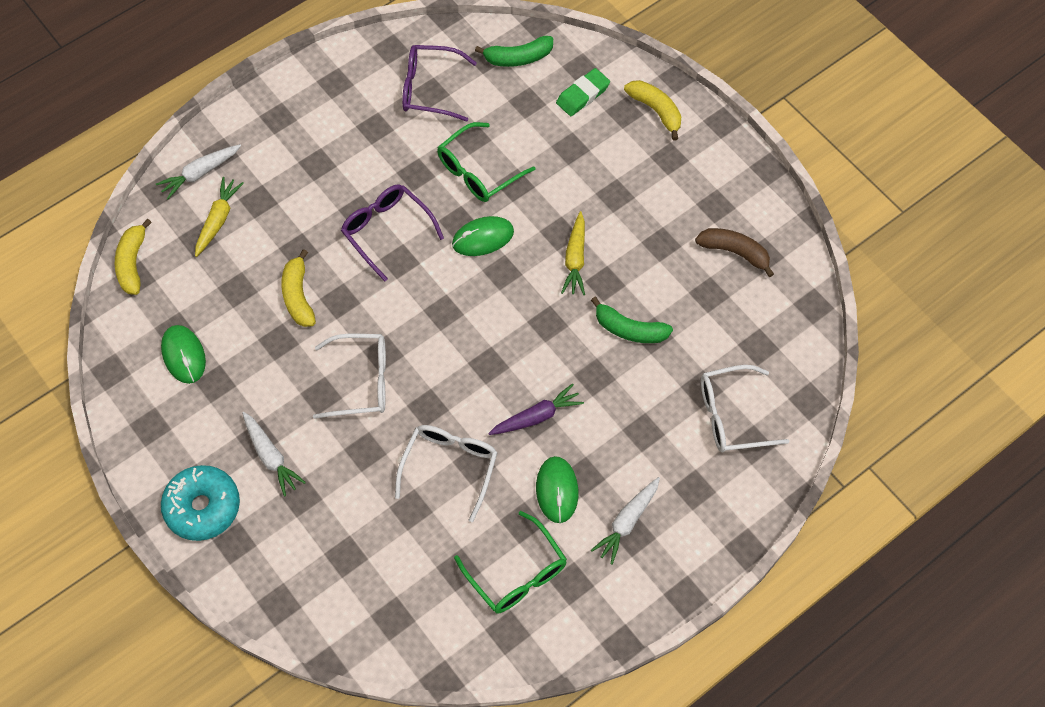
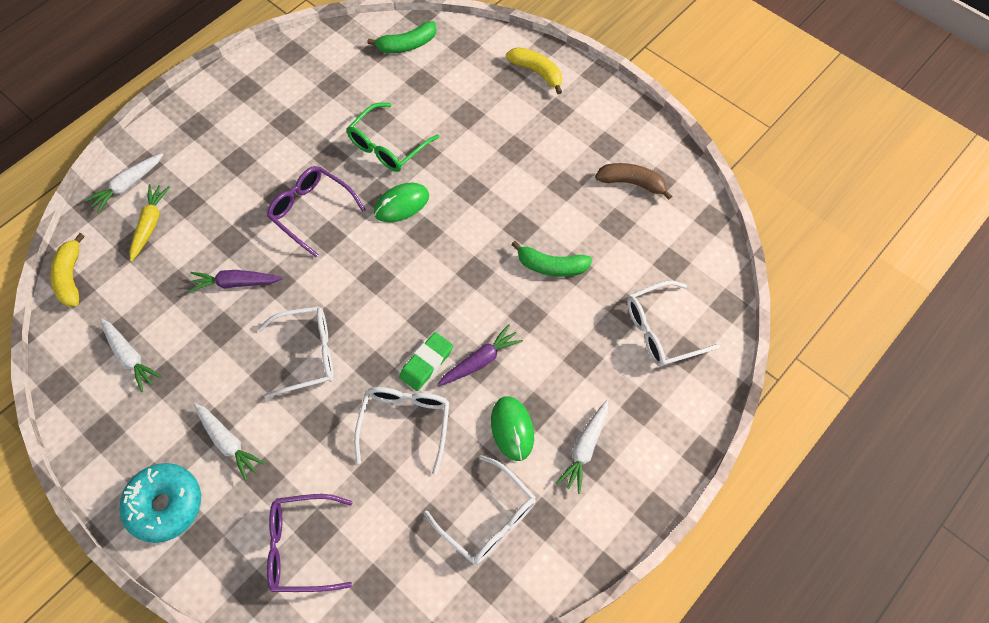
camera: 10 degrees left, 0 degrees up
(183, 355) = (130, 357): green mouse -> white carrot
(298, 296) = (235, 283): yellow banana -> purple carrot
(429, 89) = (332, 81): purple glasses -> purple glasses (301, 546)
(517, 573) = (488, 518): green glasses -> white glasses
(575, 259) = (489, 210): yellow carrot -> none
(583, 95) = (470, 68): green eraser -> green eraser (426, 363)

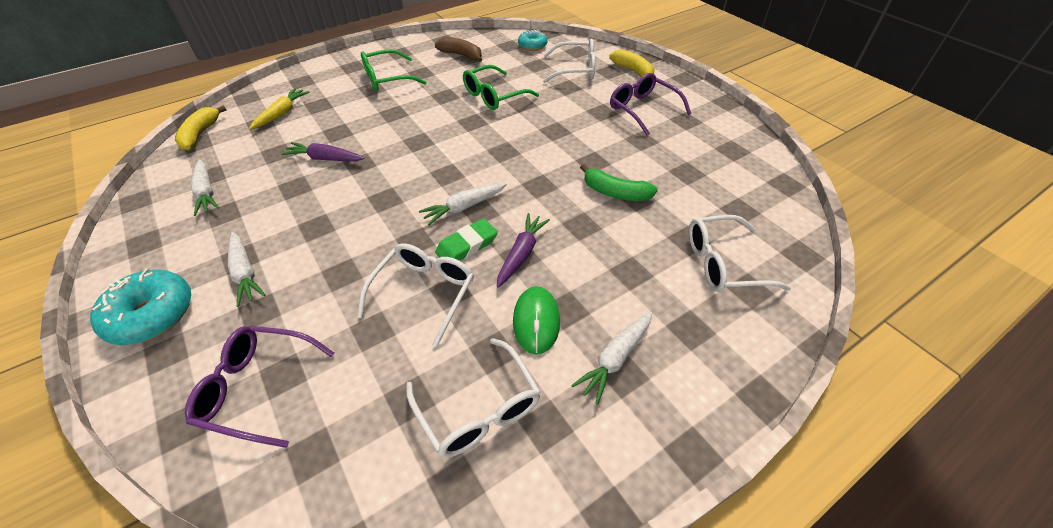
camera: 15 degrees right, 15 degrees down
(128, 185) = (281, 90): white carrot -> white carrot (464, 207)
(249, 141) = (387, 79): none -> green glasses
(307, 354) = (358, 218): white glasses -> white glasses (575, 70)
(311, 211) = (413, 124): purple glasses -> purple glasses (642, 109)
(401, 204) = (491, 131): green mouse -> none
(407, 45) = (532, 46): green banana -> turquoise donut
(480, 361) = (521, 254): purple carrot -> purple carrot turned 45 degrees counterclockwise
(632, 183) = (706, 147): brown banana -> brown banana (461, 55)

